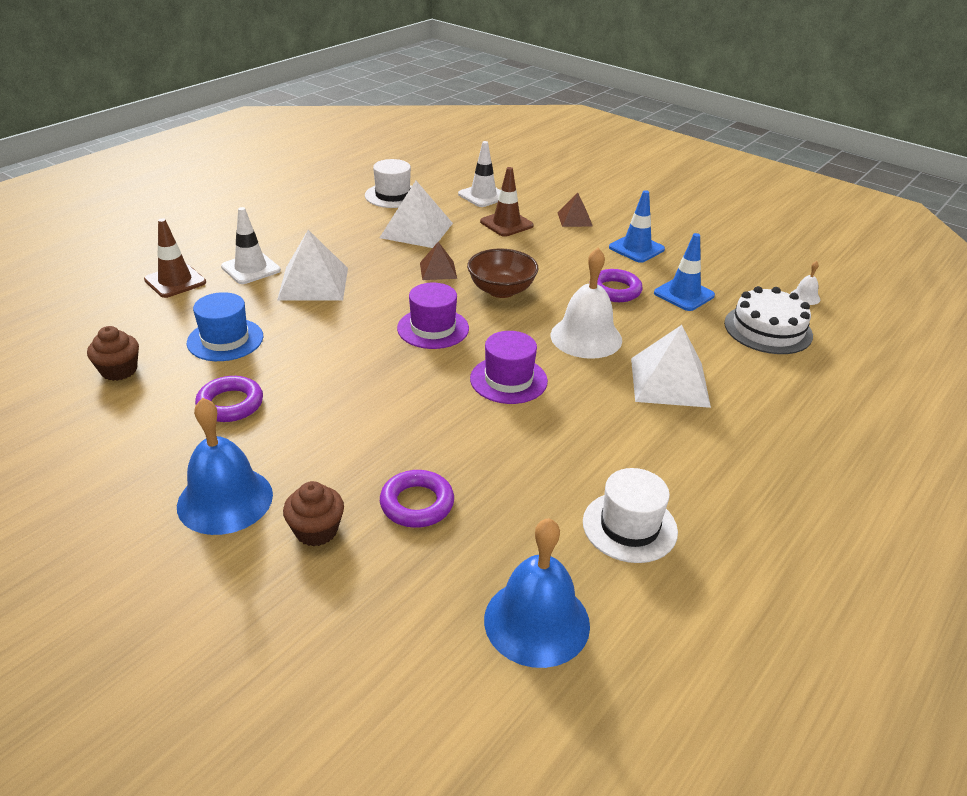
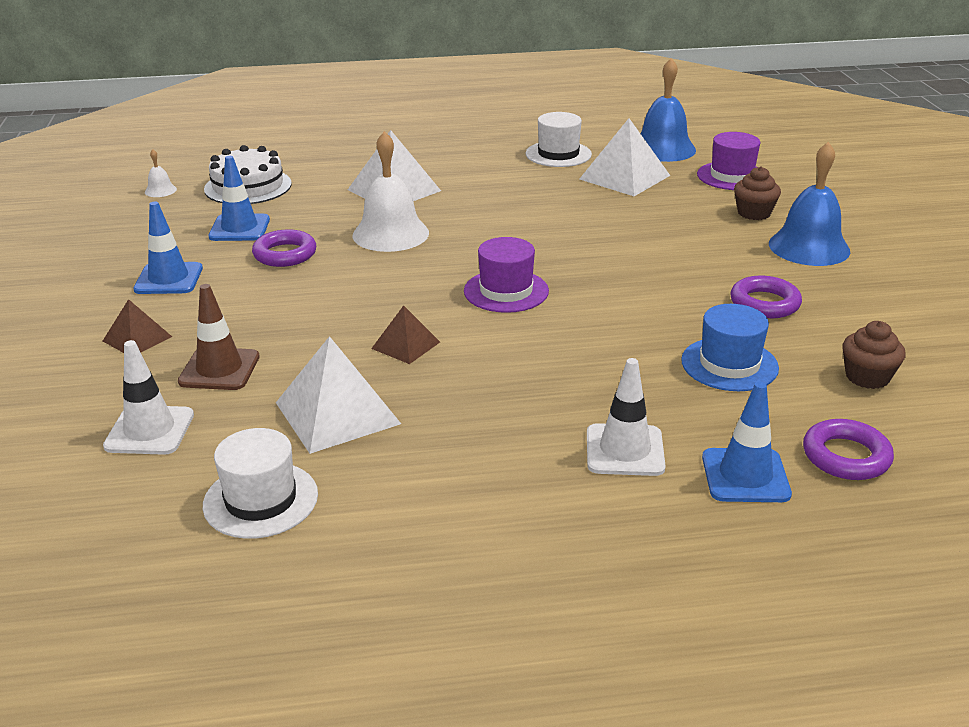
camera: 135 degrees left, 5 degrees down
(175, 281) = (745, 476): brown traffic cone -> blue traffic cone
(313, 283) = (566, 391): white pyramid -> white pyramid (624, 177)
(417, 504) = (673, 201): purple ring -> purple ring (846, 456)
(501, 290) = (382, 297): brown bowl -> none
(508, 380) = (506, 233): purple hat -> purple hat (732, 176)

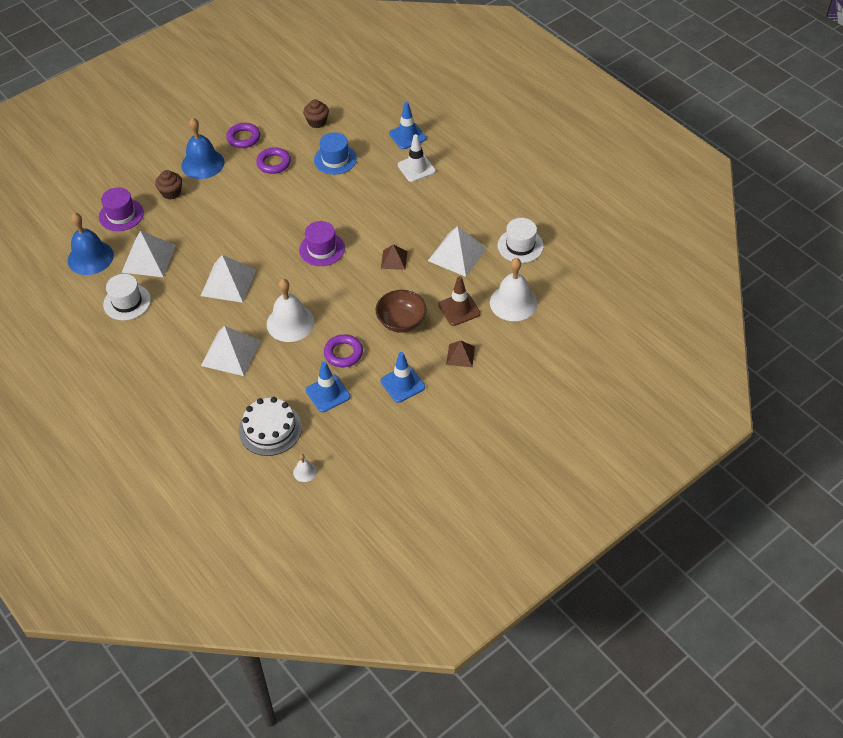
camera: 120 degrees left, 20 degrees up
(149, 431) = (513, 302): white traffic cone -> white bell
(272, 311) = (401, 322): none -> brown bowl
(519, 213) = (228, 282): none -> white pyramid
(846, 456) = (376, 116): purple ring -> purple ring (243, 138)

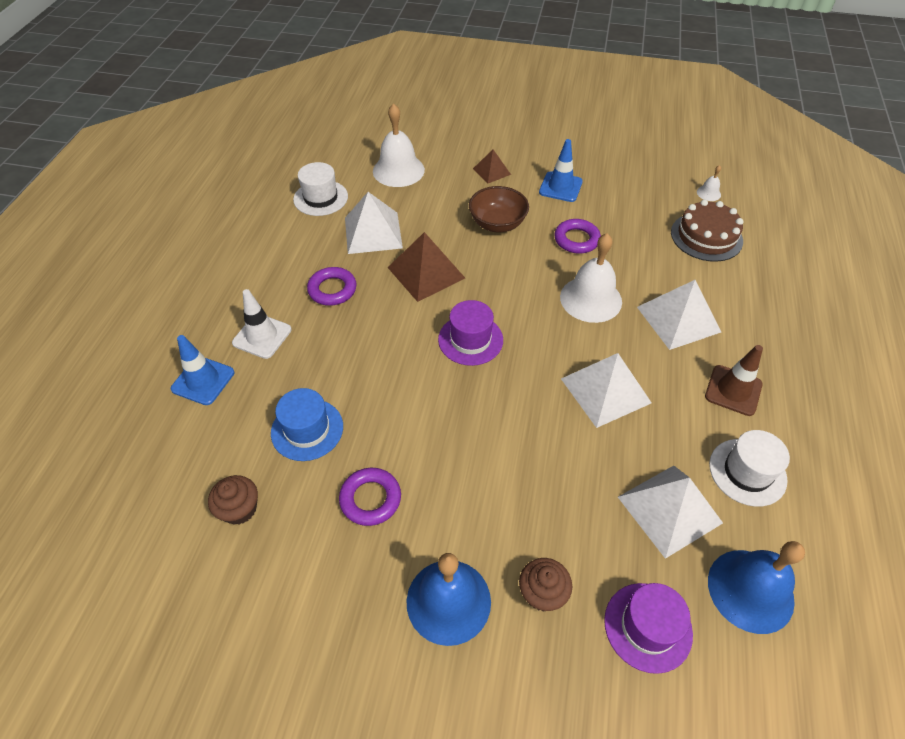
camera: 130 degrees left, 0 degrees up
(243, 138) = (347, 587): purple ring -> purple ring (332, 289)
(270, 429) = (706, 236): white cake -> brown cake
(328, 393) = (627, 224): blue traffic cone -> none
(394, 259) = (426, 272): brown pyramid -> brown pyramid, size x1.78
(459, 309) = (442, 197): brown traffic cone -> brown traffic cone (733, 390)

